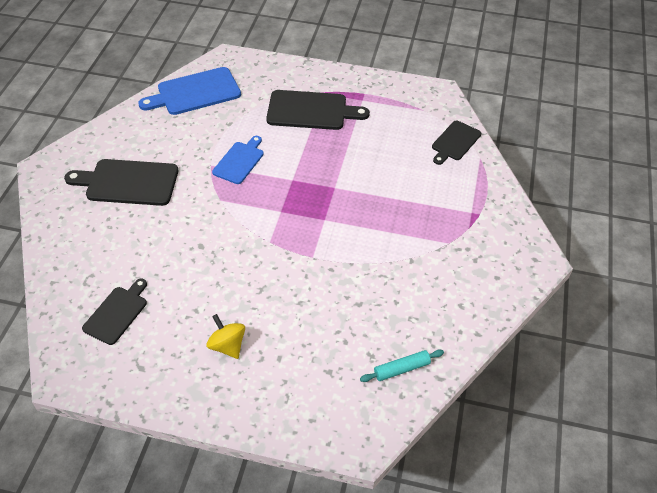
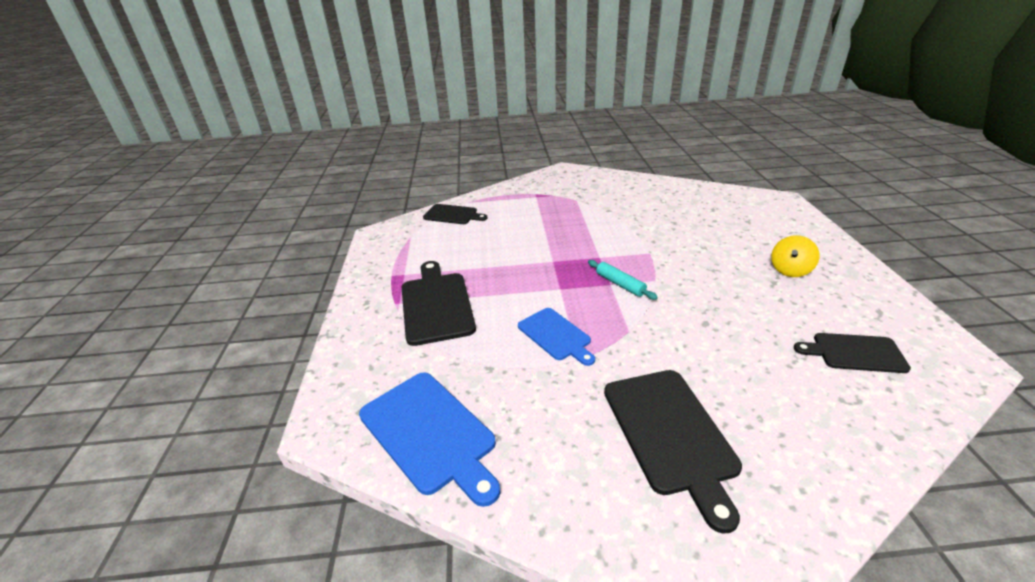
camera: 105 degrees left, 15 degrees down
(239, 161) = (556, 335): blue cutting board -> blue cutting board turned 135 degrees counterclockwise
(401, 369) = (709, 197): turquoise rolling pin -> turquoise rolling pin (620, 284)

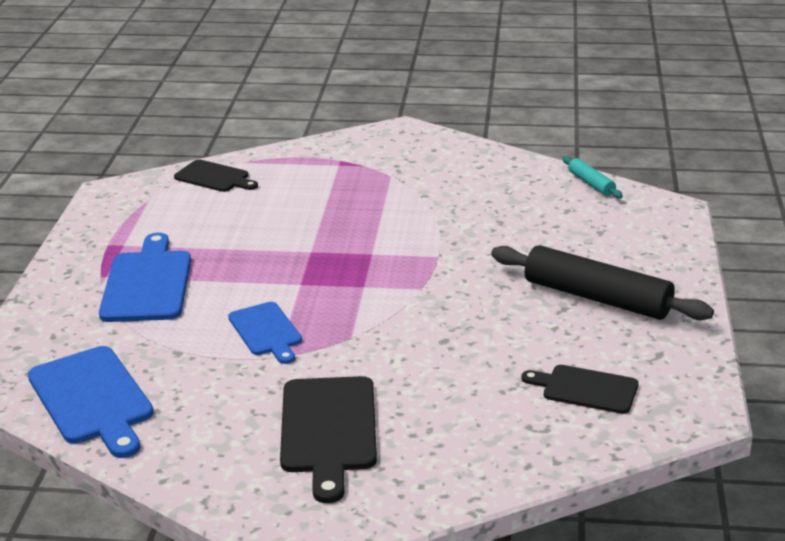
camera: 10 degrees right, 5 degrees down
(436, 305) = (147, 283): black cutting board -> blue cutting board
(620, 284) = (375, 288): turquoise rolling pin -> turquoise rolling pin (591, 183)
(790, 270) = (597, 297): yellow spinning top -> black rolling pin

